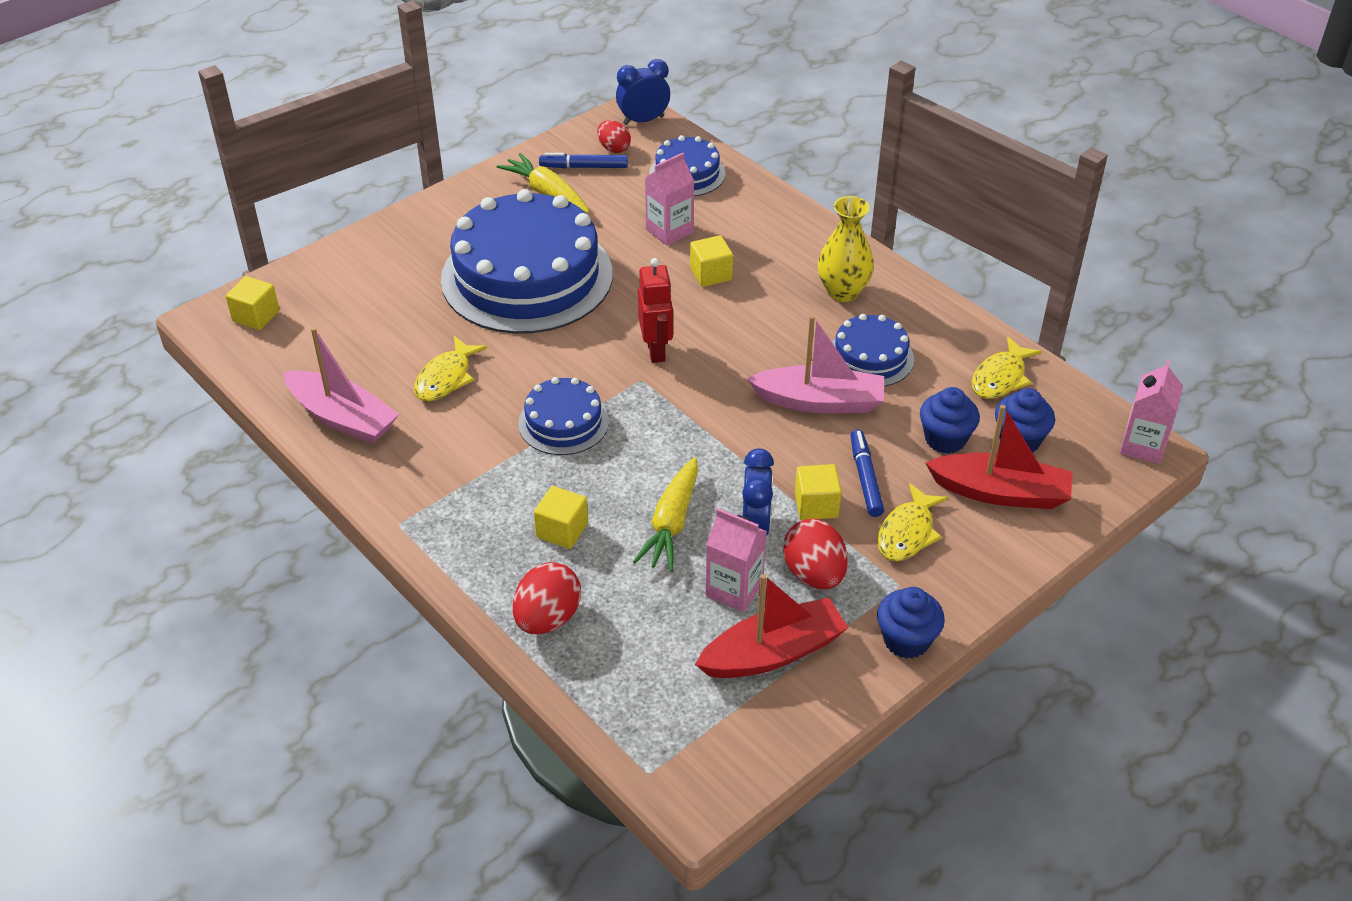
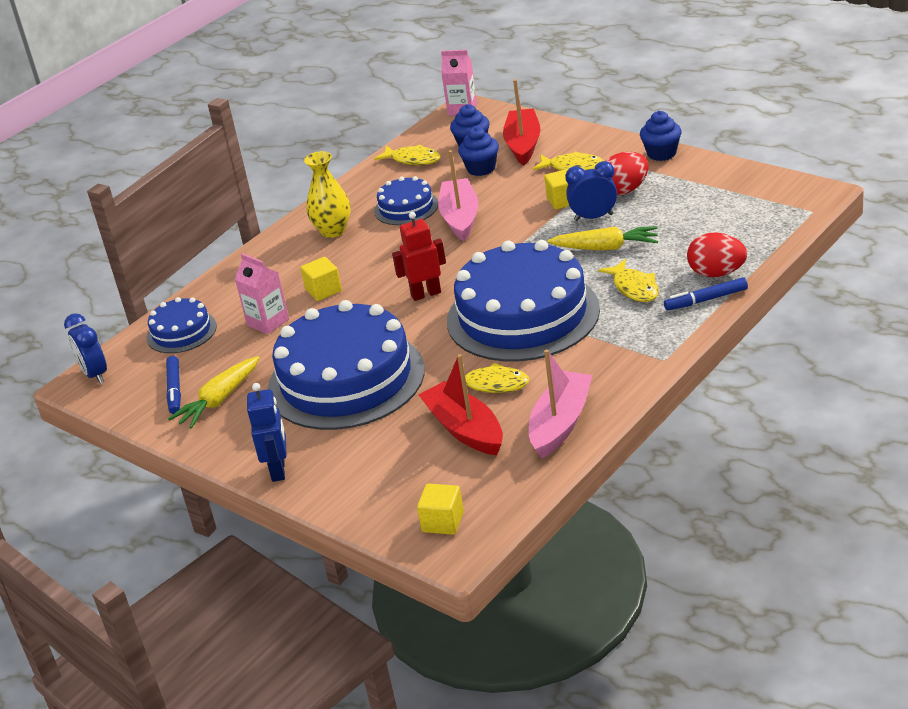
camera: 95 degrees left, 10 degrees down
(408, 223) = (278, 470): none -> blue robot
(562, 530) = (634, 288): yellow cube -> yellow fish
(563, 422) = (523, 315): blue cake -> blue cake, size x2.09
(614, 148) = (143, 380): red egg -> none
(734, 589) = (653, 214): pink carton -> none
(773, 653) = (696, 191): red boat -> red boat (465, 429)
(865, 478) = (530, 189): blue marker -> blue marker (706, 300)

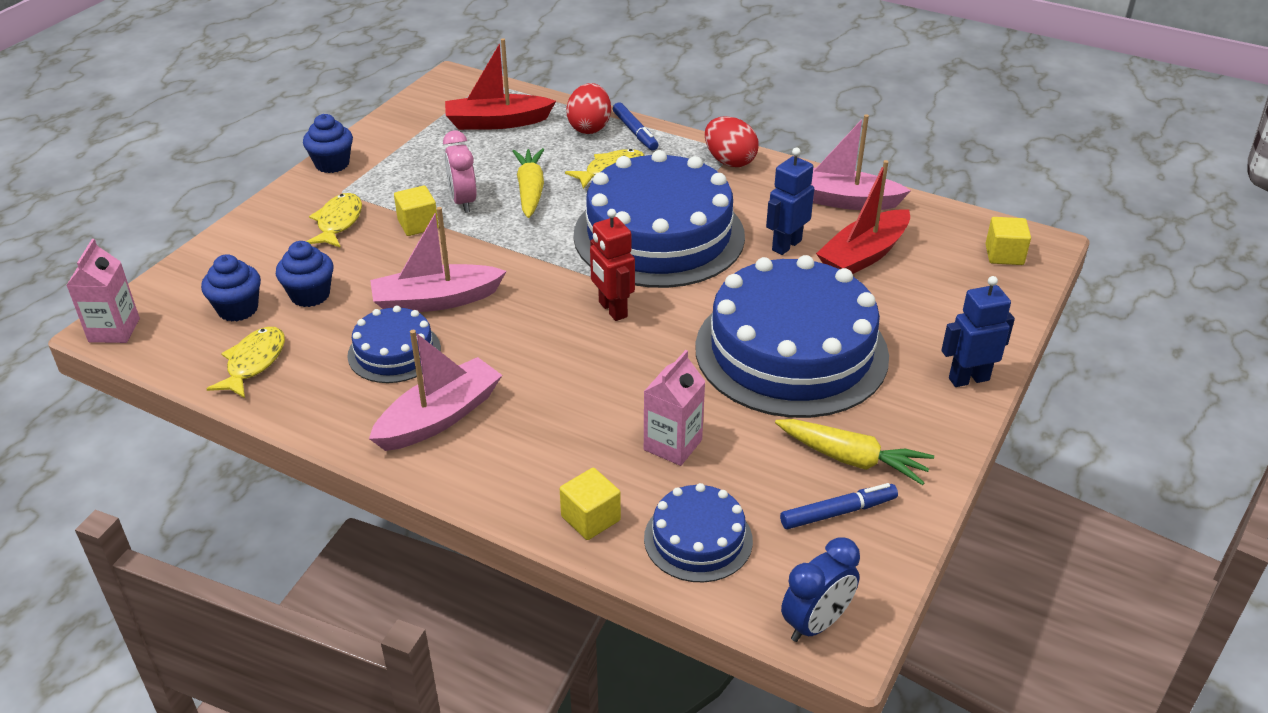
camera: 105 degrees left, 5 degrees up
(323, 290) = (597, 402): yellow cube -> yellow cube (590, 518)
(333, 231) = (439, 417): yellow vase -> pink boat
(492, 384) = (786, 245): yellow fish -> blue robot
(523, 144) = (258, 265): red boat -> red boat (497, 122)
(593, 217) = (463, 201): blue clock -> pink clock
(625, 190) = (408, 184): red egg -> red egg (729, 161)

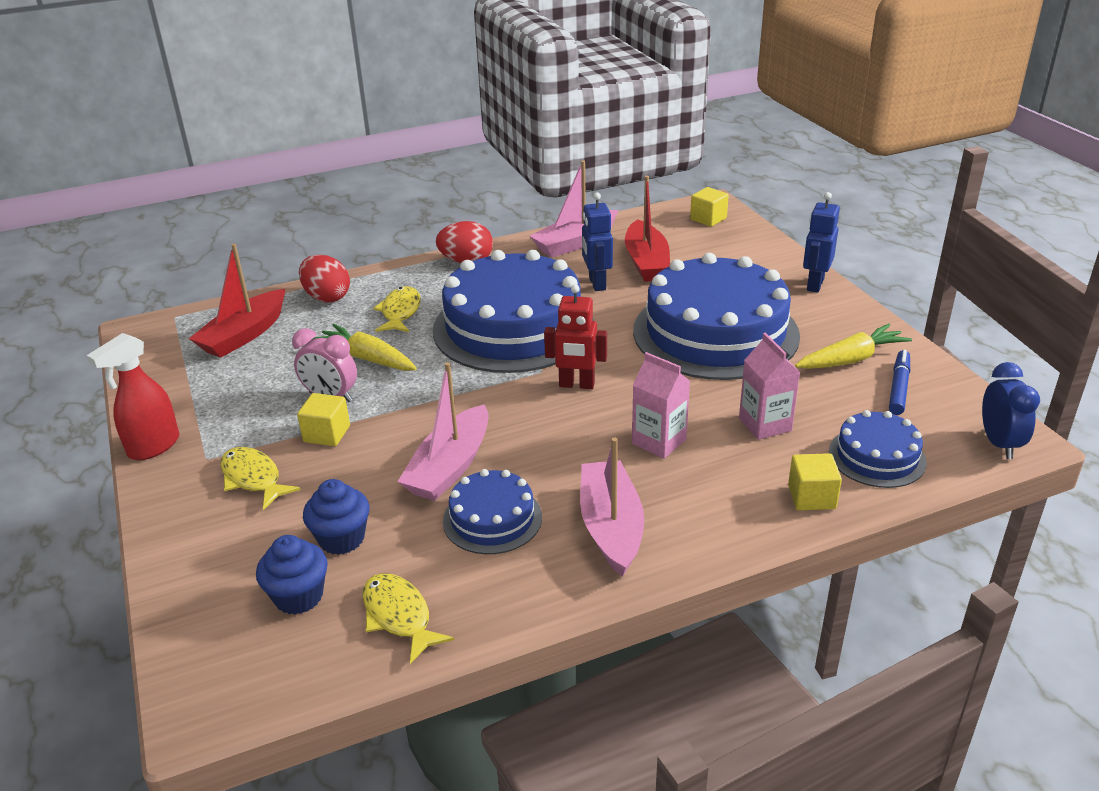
camera: 50 degrees left, 5 degrees down
(114, 330) = (208, 708): pink carton -> pink carton (659, 441)
(332, 164) = (153, 447): blue cupcake -> red spray bottle
(635, 132) = (367, 281): blue marker -> none

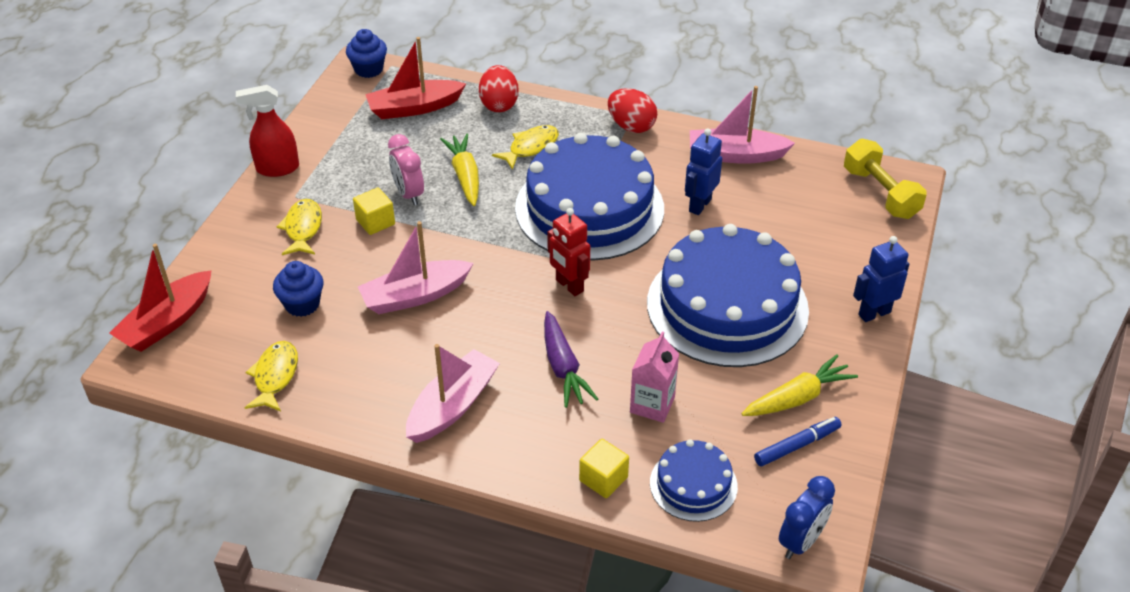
camera: 40 degrees right, 10 degrees up
(298, 596) = (242, 326): blue cupcake -> blue cupcake (368, 69)
(492, 519) = (394, 350): blue cake -> none
(646, 262) = (766, 207): red boat -> red boat (167, 322)
(659, 441) = (563, 367): pink carton -> purple carrot
(708, 219) = (880, 193): yellow cube -> yellow dumbbell
(851, 359) = (797, 398): yellow carrot -> yellow carrot turned 45 degrees counterclockwise

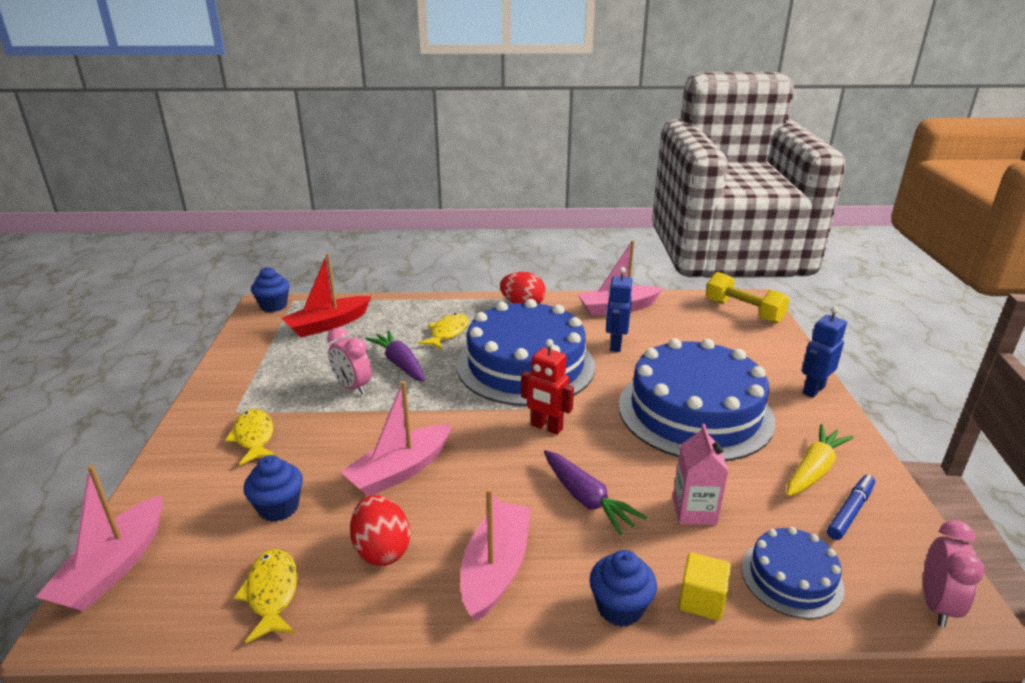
camera: 20 degrees left, 15 degrees down
(167, 322) = (114, 567): red boat -> pink boat
(277, 168) = (208, 393): red spray bottle -> none
(375, 222) = (329, 416): yellow cube -> none
(465, 176) = (400, 363): yellow carrot -> purple carrot
(499, 104) = (403, 310): red egg -> red egg (382, 550)
(533, 465) = (620, 607): none -> blue cupcake
(801, 541) = (936, 605): blue clock -> pink clock

